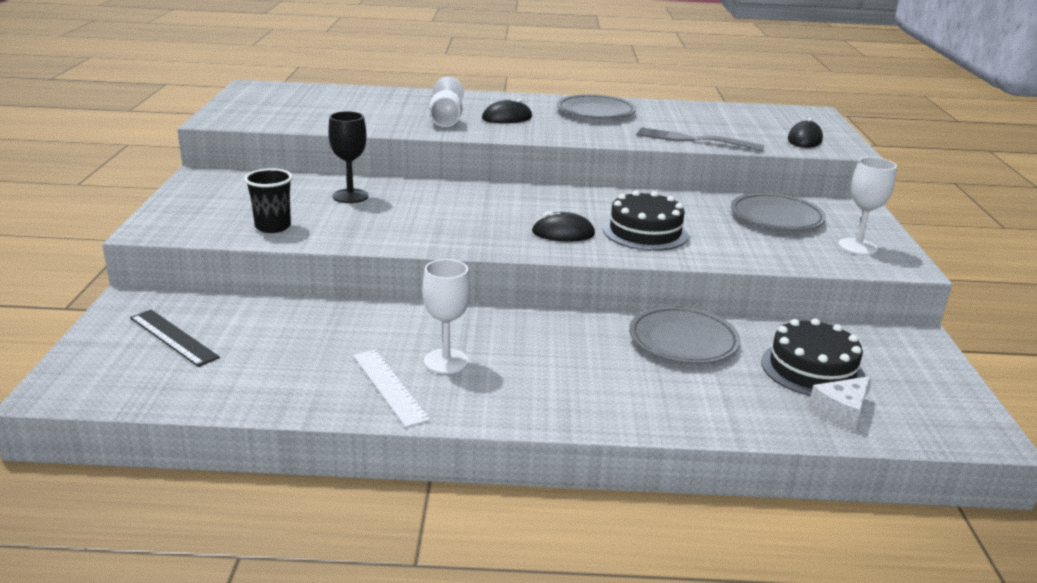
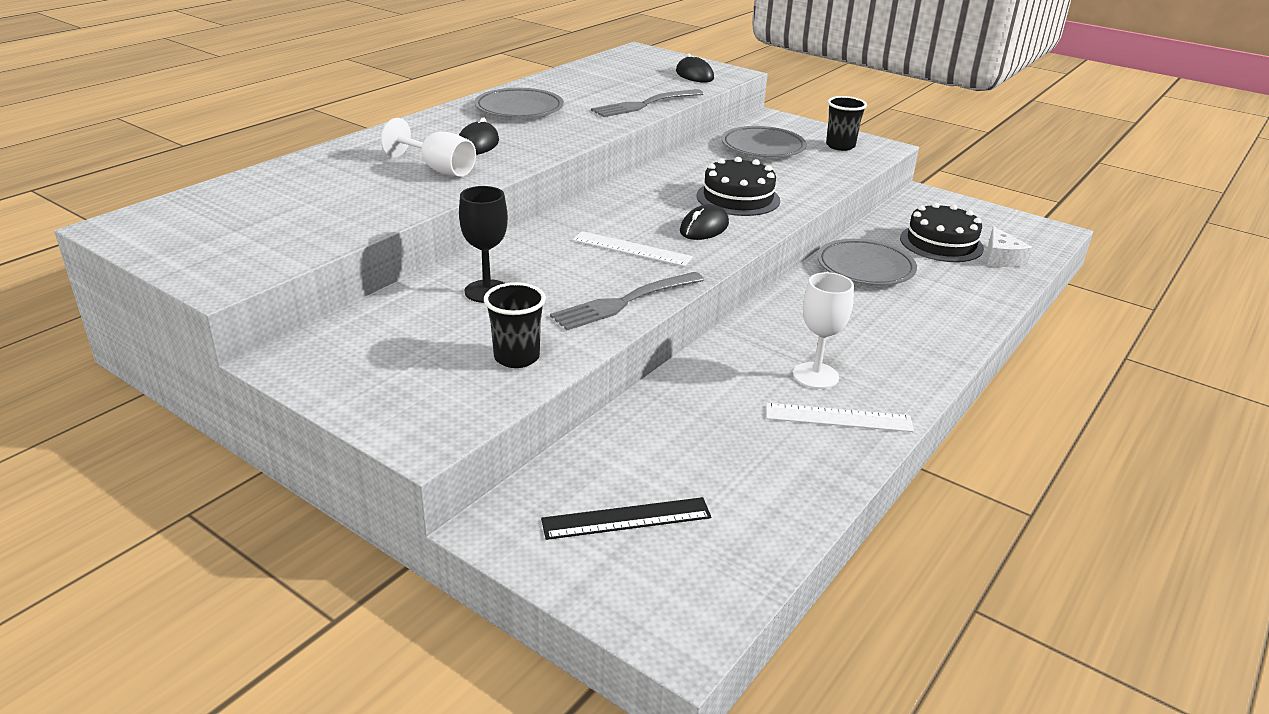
camera: 55 degrees left, 5 degrees up
(393, 237) = (624, 302): none -> grey fork
(482, 219) = (631, 249): none -> white ruler
(857, 247) = (840, 146): white goblet -> black cup

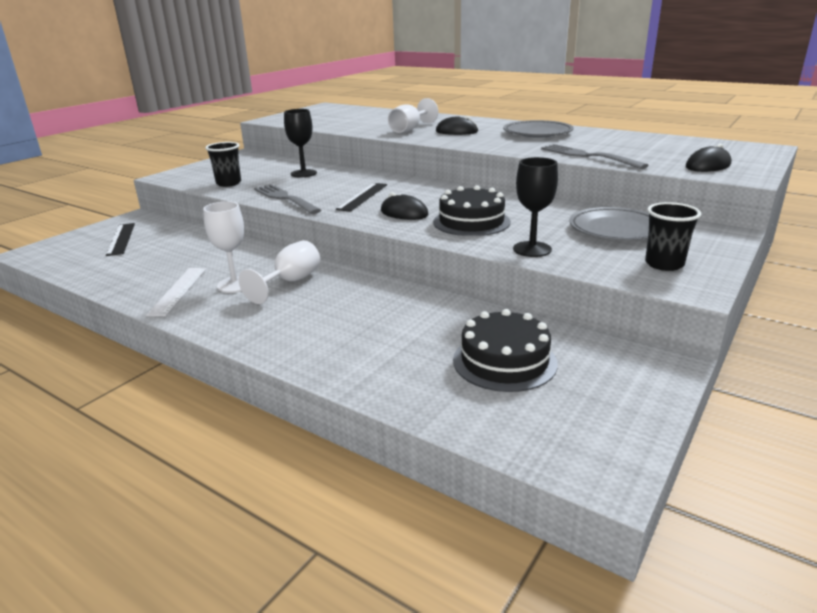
camera: 90 degrees right, 5 degrees down
(631, 249) = (363, 196): white ruler -> black ruler
(804, 338) = (290, 282): none -> white goblet
(813, 182) = (532, 249): none -> black goblet
(865, 268) = (423, 312): grey plate -> none
(1001, 258) = (476, 402): white cheese -> none

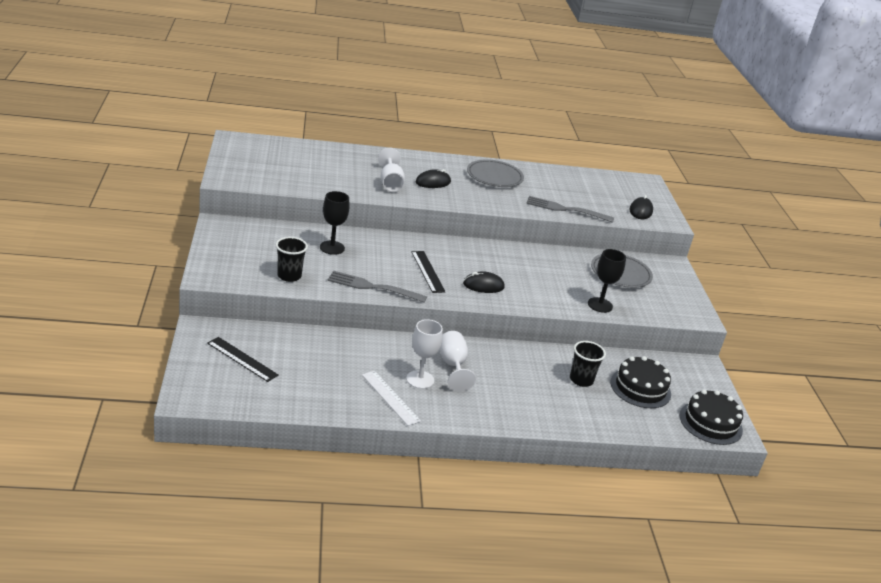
camera: 45 degrees left, 5 degrees up
(471, 222) = (536, 285): black cake -> black cake (710, 423)
(664, 264) = (671, 301): black cup -> black cup (581, 380)

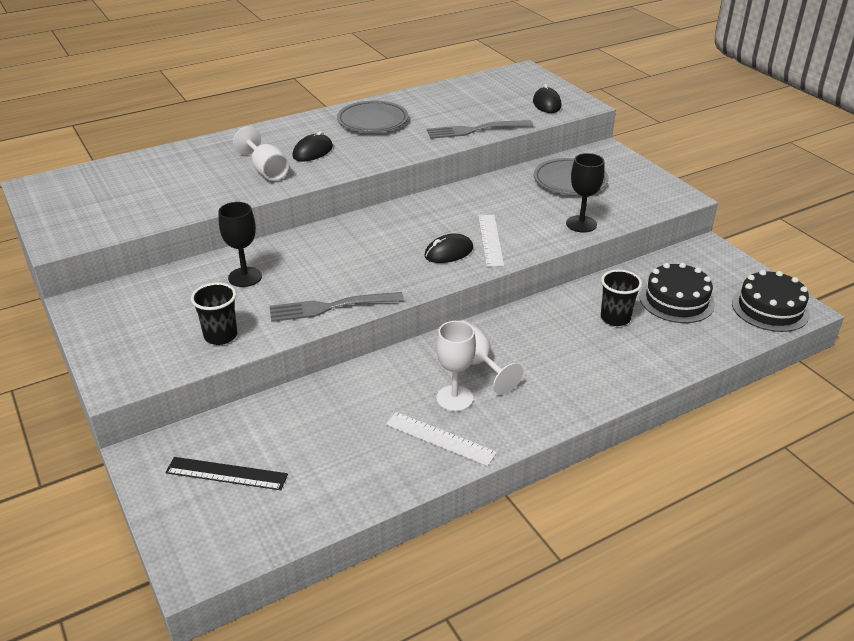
camera: 20 degrees left, 5 degrees up
(427, 271) = (376, 261): black ruler -> none
(521, 289) = (490, 240): none -> white ruler

